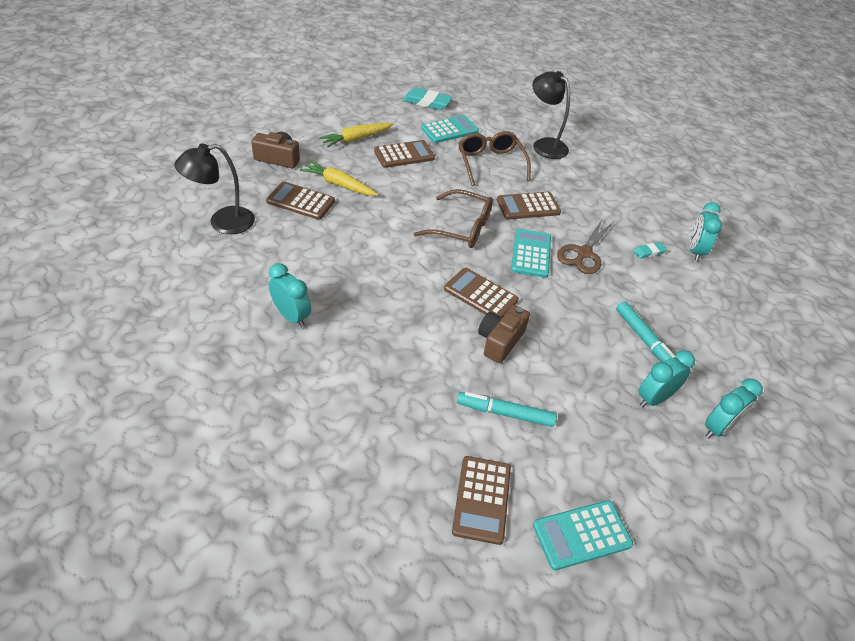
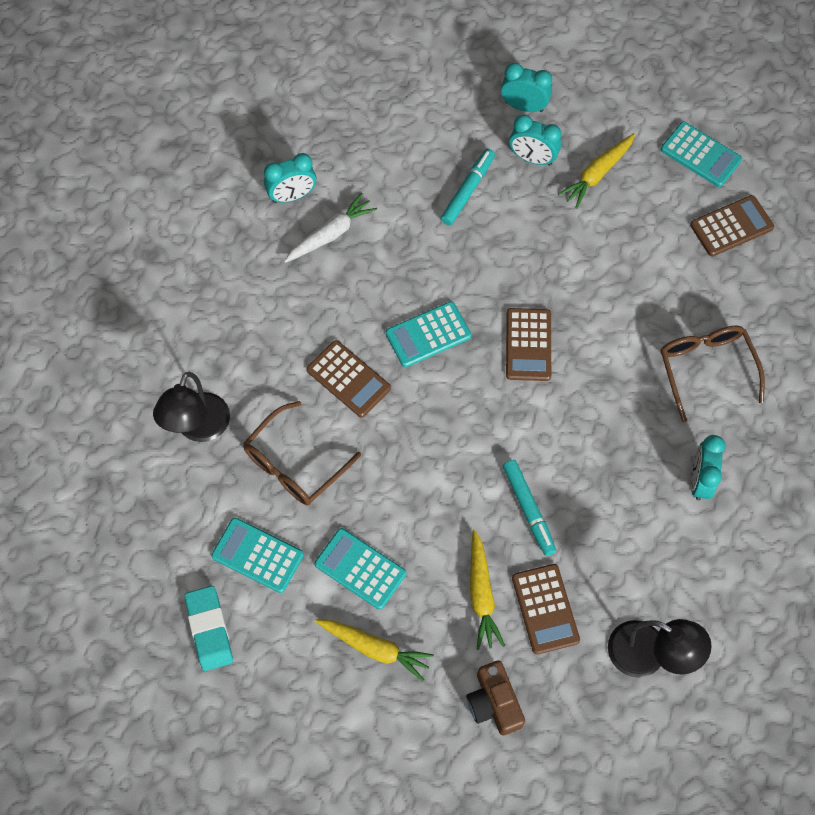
camera: 120 degrees left, 20 degrees up
(404, 155) = (360, 569): brown calculator -> turquoise calculator
(462, 228) = (444, 420): brown glasses -> brown glasses (705, 368)
(500, 341) = (572, 297): brown camera -> none
(505, 413) = (644, 252): turquoise marker -> turquoise marker (528, 509)
(584, 253) = (385, 289): brown scissors -> none
(610, 433) = (597, 174): none -> yellow carrot
(649, 252) = (331, 234): turquoise eraser -> white carrot

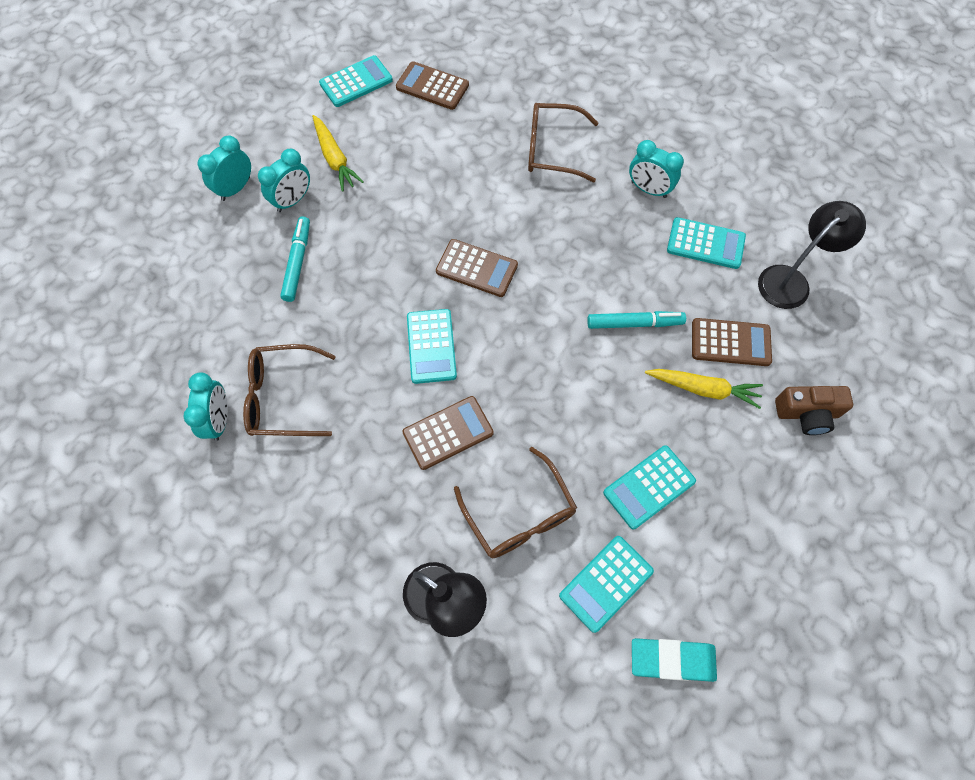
camera: 70 degrees left, 0 degrees up
(331, 234) = (282, 397): white carrot -> brown glasses
(375, 648) = (732, 500): yellow carrot -> none
(468, 190) = (297, 262): turquoise marker -> turquoise marker turned 45 degrees clockwise
(656, 556) = (705, 244): none -> turquoise calculator
(731, 226) = (432, 86): brown calculator -> brown calculator turned 60 degrees counterclockwise

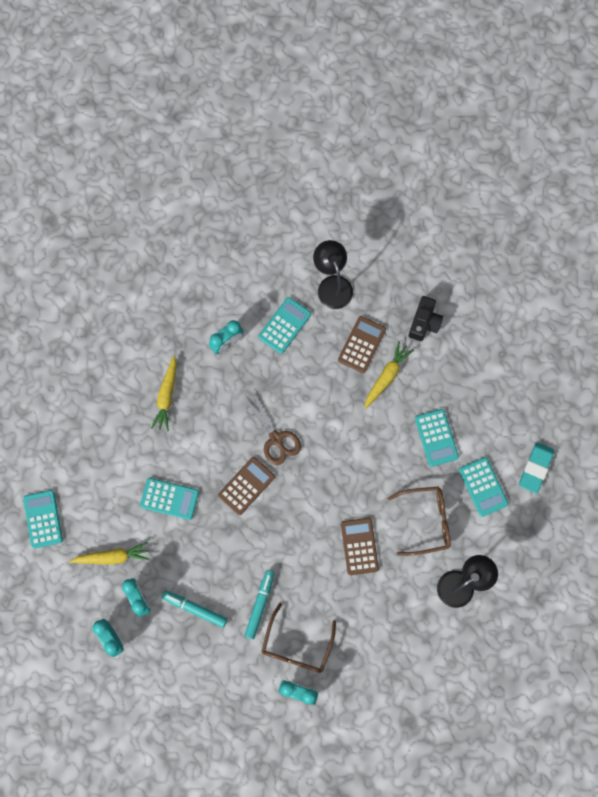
camera: 70 degrees left, 10 degrees up
(431, 346) = (295, 536): turquoise calculator -> turquoise calculator (169, 499)
(432, 86) = (71, 462): brown calculator -> none
(552, 149) = (166, 396): brown glasses -> yellow carrot
(553, 282) = (276, 438): none -> brown scissors
(634, 323) = (326, 398): turquoise marker -> turquoise marker (260, 604)
(807, 413) = (424, 322): brown camera -> black camera

